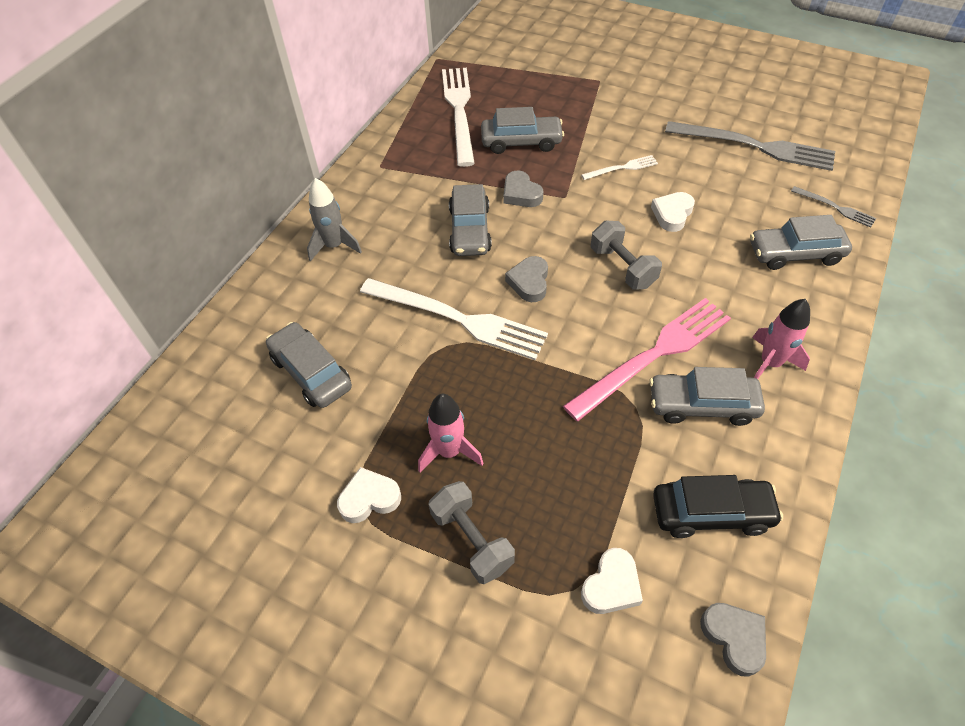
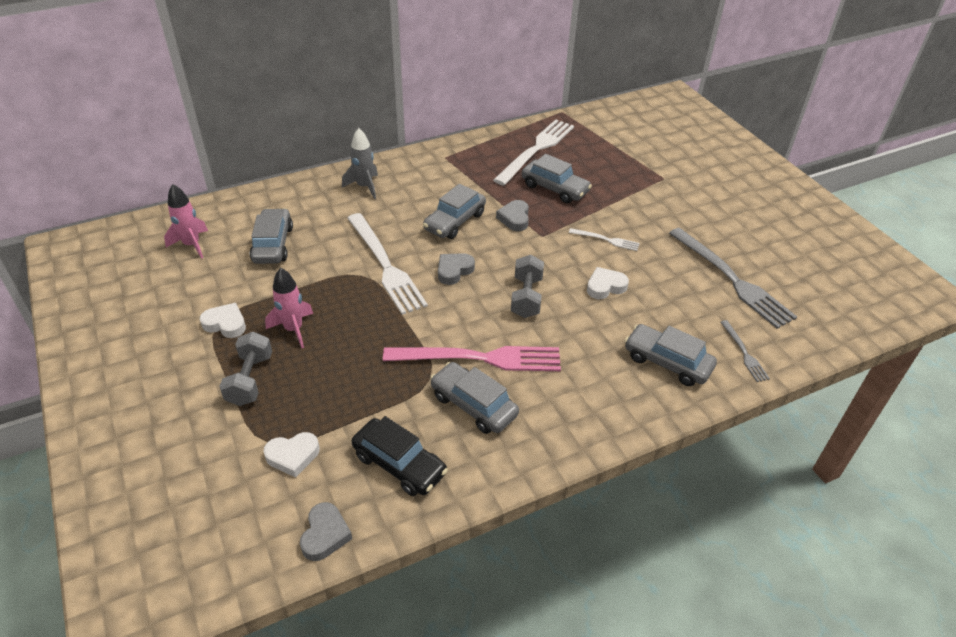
camera: 35 degrees right, 10 degrees down
(770, 363) = (554, 413): pink rocket -> pink rocket (192, 245)

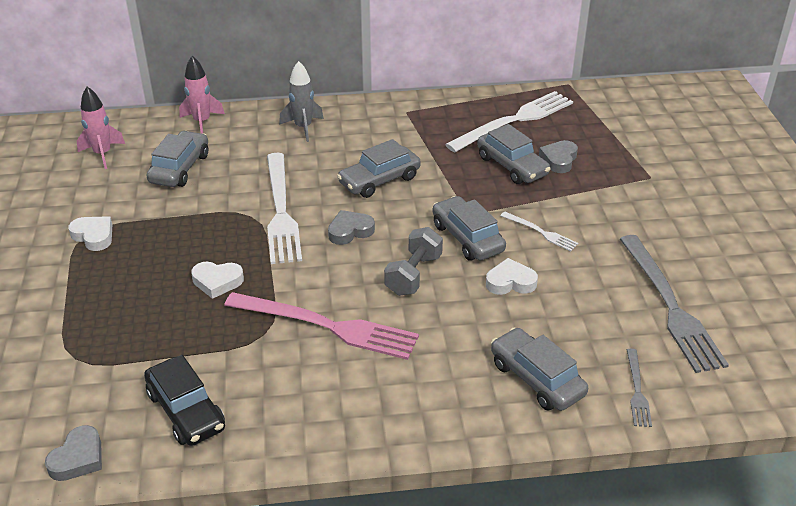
camera: 20 degrees right, 5 degrees down
(250, 380) = (87, 294): grey dumbbell -> none
(293, 329) = (155, 255): pink rocket -> pink rocket (202, 122)
(293, 456) = (88, 376): white heart -> white heart (217, 282)
(473, 405) = (294, 372): grey car -> grey car (467, 238)
(514, 218) = (447, 189): grey heart -> grey heart (559, 160)

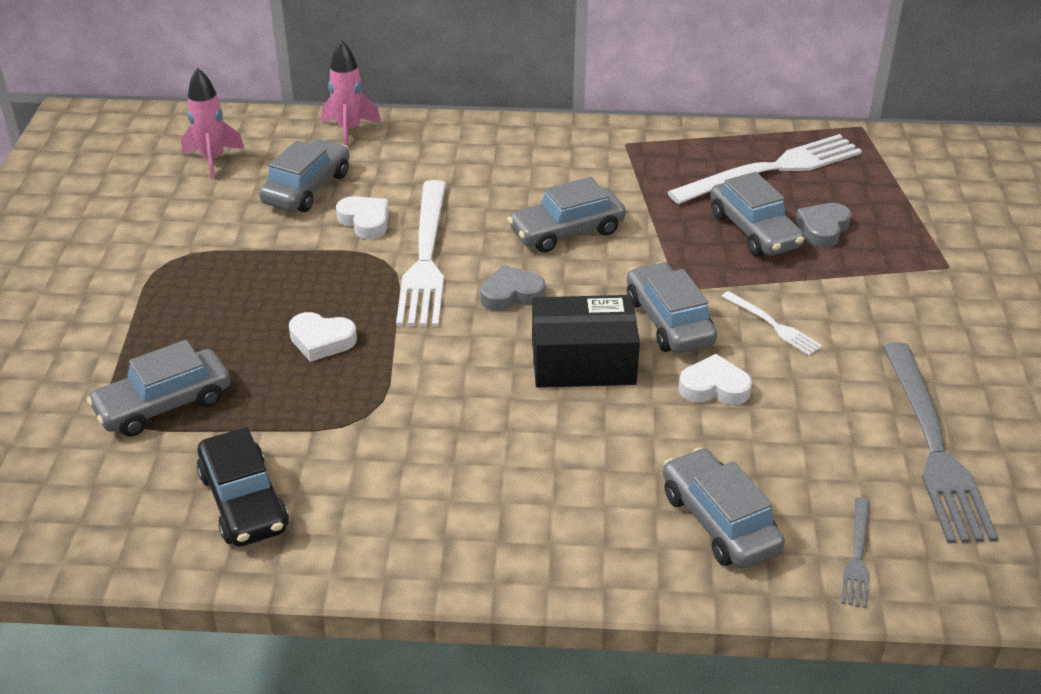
camera: 10 degrees right, 0 degrees up
(78, 458) = (95, 543): grey heart -> none
(94, 236) = (178, 264): white heart -> white heart (365, 221)
(107, 345) = (163, 405): none -> grey car
(303, 128) = (481, 151): grey rocket -> none
(327, 326) = (451, 416): pink fork -> none
(413, 275) = (583, 362): grey dumbbell -> black box

